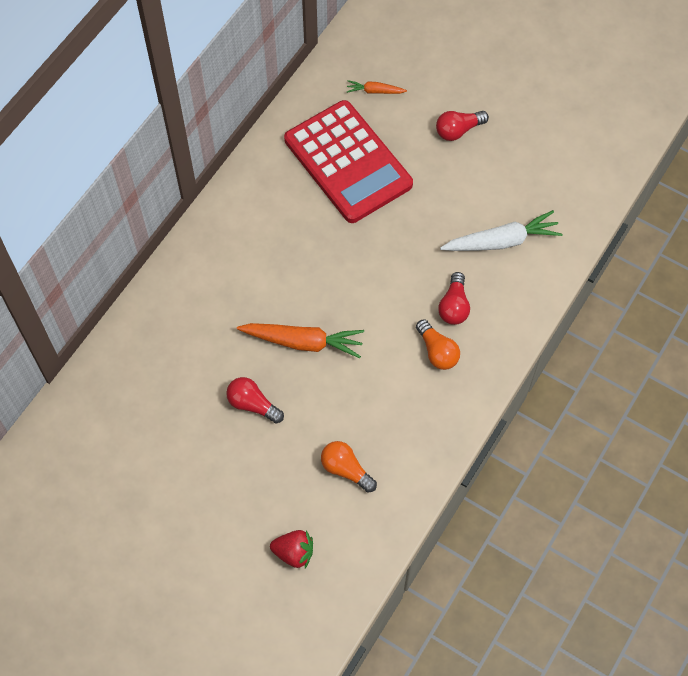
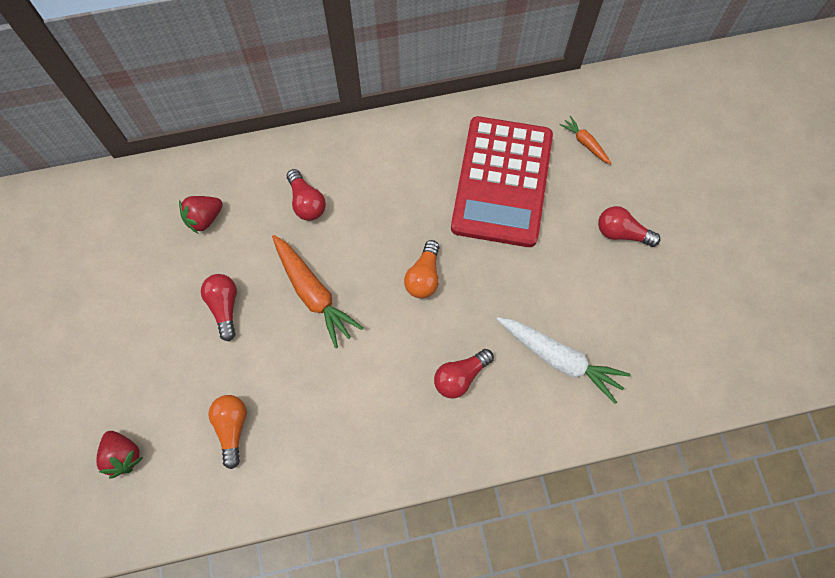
camera: 45 degrees right, 5 degrees up
(169, 363) = (204, 219): none -> red strawberry
(230, 289) = (306, 202): none -> red light bulb
(437, 351) = (406, 402): orange light bulb -> orange light bulb (424, 277)

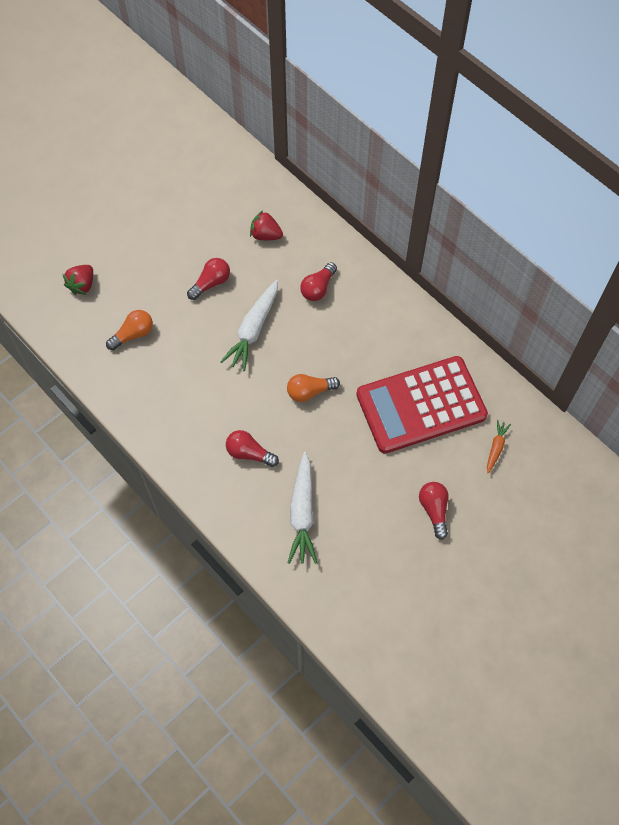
camera: 60 degrees right, 5 degrees down
(313, 294) = (253, 330): orange carrot -> white carrot

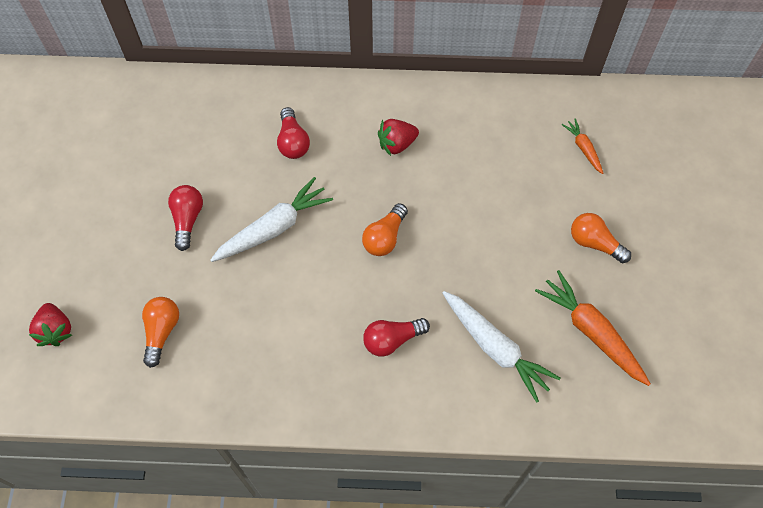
camera: 45 degrees left, 0 degrees up
(253, 330) = (274, 228): white carrot -> white carrot turned 105 degrees counterclockwise
(265, 235) = (193, 134): red strawberry -> red strawberry (397, 144)
(370, 558) = (591, 331): none -> orange carrot
(421, 405) = (488, 166): red calculator -> none
(434, 510) = (594, 243): red light bulb -> orange light bulb

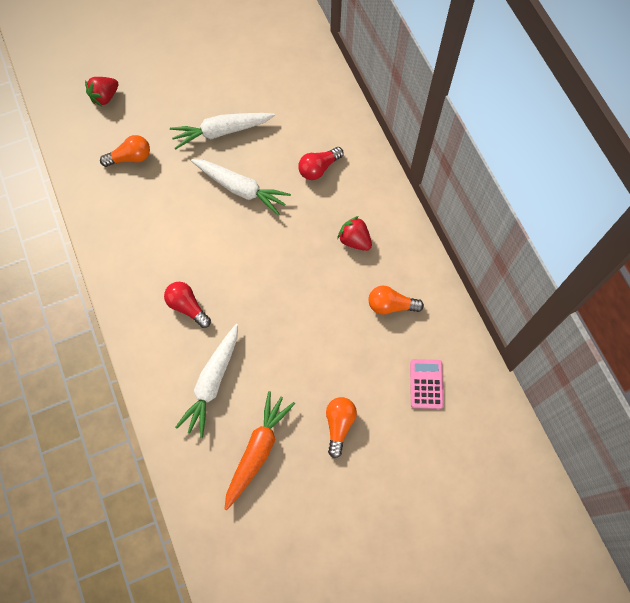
camera: 65 degrees right, 5 degrees up
(187, 219) = (221, 132): red light bulb -> white carrot
(384, 237) = (268, 266): orange light bulb -> orange light bulb (391, 305)
(583, 148) = (426, 384): orange carrot -> pink calculator

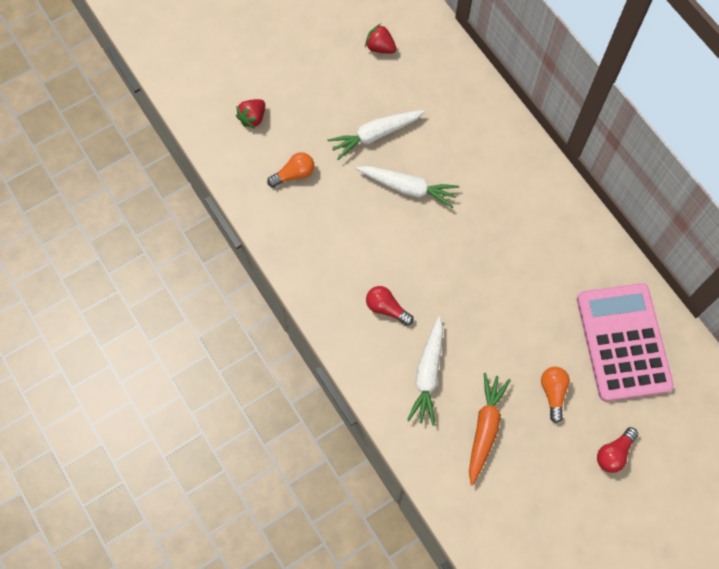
camera: 10 degrees left, 0 degrees up
(318, 168) = (477, 156): red light bulb -> red light bulb (614, 453)
(354, 240) = (527, 220): red strawberry -> red strawberry (380, 47)
(391, 305) = (574, 275): orange light bulb -> none
(426, 384) = (623, 342): pink calculator -> pink calculator, size x2.47

